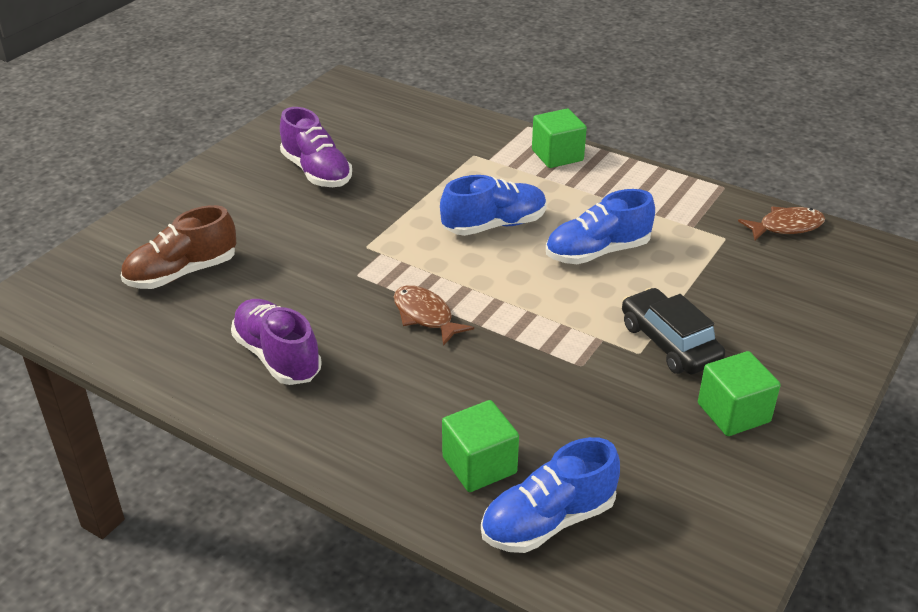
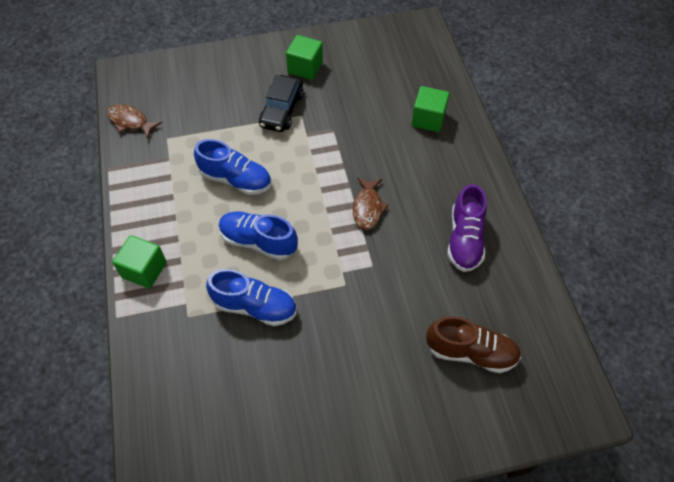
camera: 135 degrees left, 20 degrees up
(316, 172) = (301, 391): purple shoe -> none
(548, 521) = (427, 83): blue shoe -> blue shoe (255, 306)

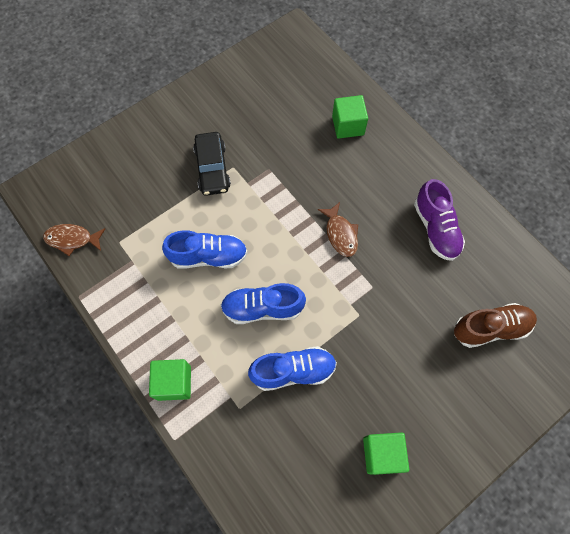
camera: 25 degrees left, 10 degrees up
(305, 68) = (210, 116): green cube -> green cube (382, 454)

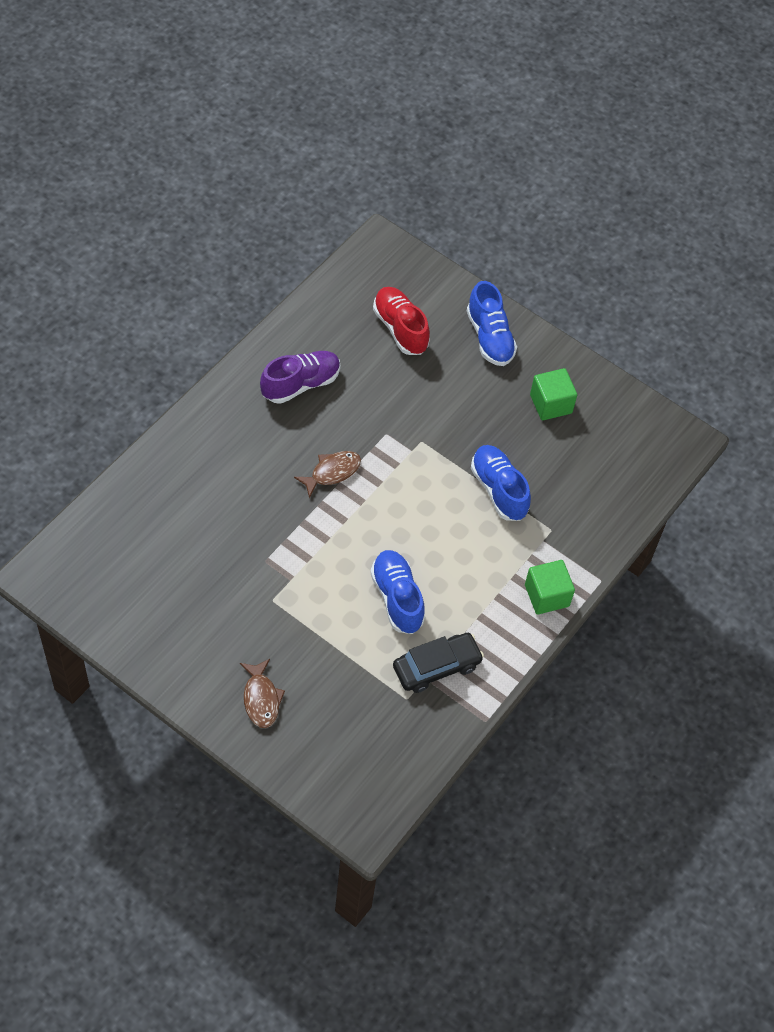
camera: 110 degrees left, 10 degrees down
(72, 239) = (418, 753): brown fish -> brown fish (261, 699)
(212, 168) = (280, 623): black car -> black car (437, 667)
(262, 308) = (441, 531): blue shoe -> blue shoe (489, 337)
(348, 125) = (182, 487): green cube -> none
(490, 328) = (400, 329): brown shoe -> red shoe

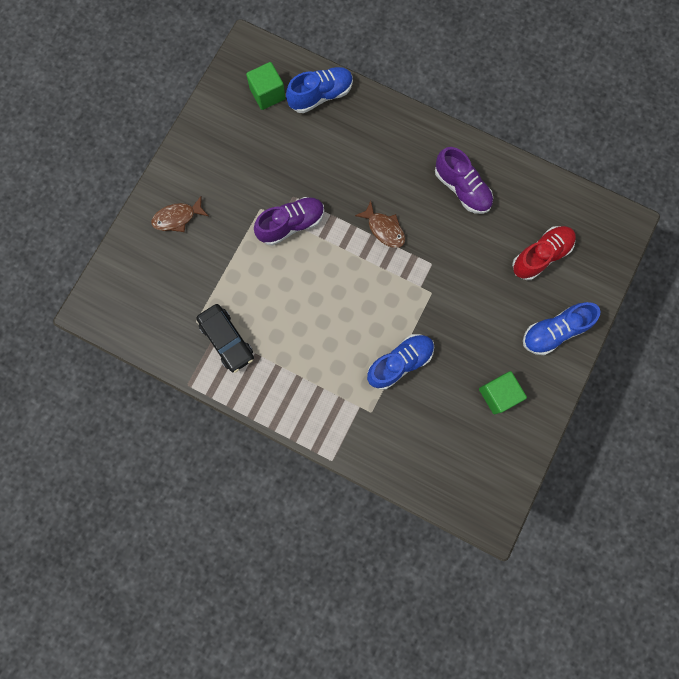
camera: 85 degrees right, 20 degrees up
(302, 570) = (291, 224): none -> purple shoe
(397, 598) = (281, 299): blue shoe -> blue shoe (320, 96)
(547, 595) = (308, 417): green cube -> green cube (267, 94)

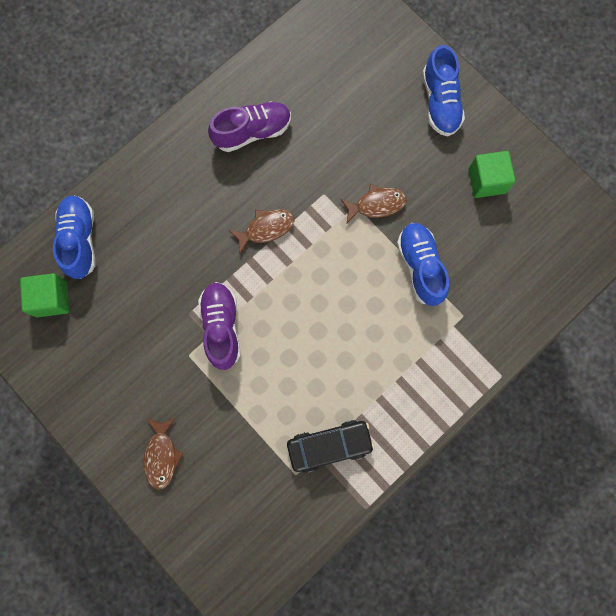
camera: 70 degrees left, 0 degrees up
(439, 309) = (376, 204): none -> brown fish
(540, 256) = (356, 83): red shoe -> none

